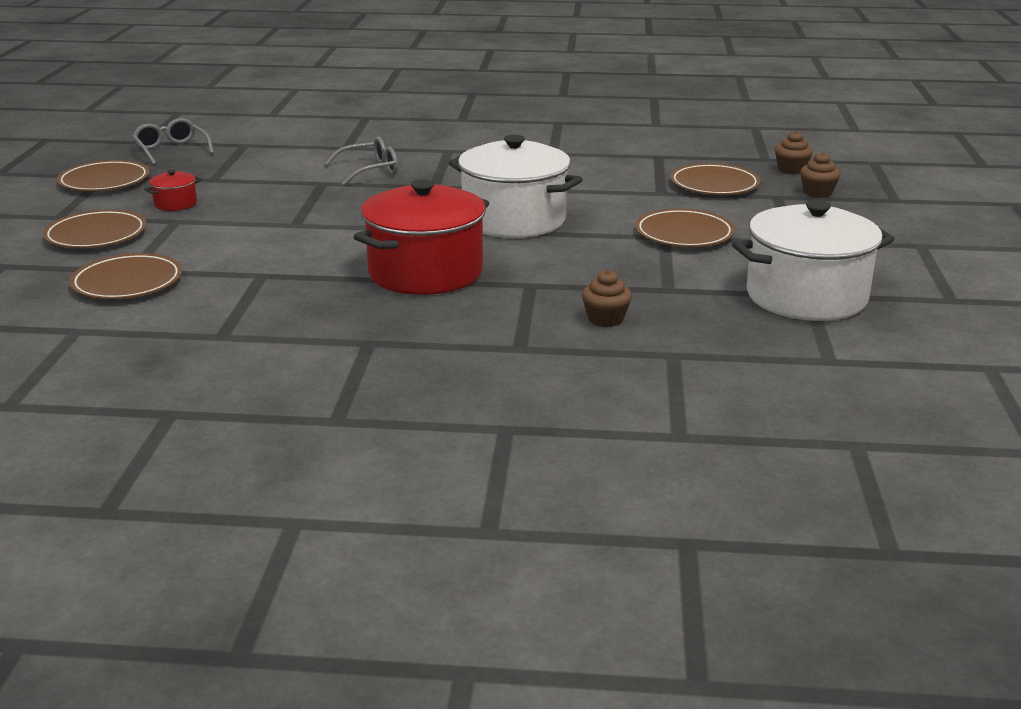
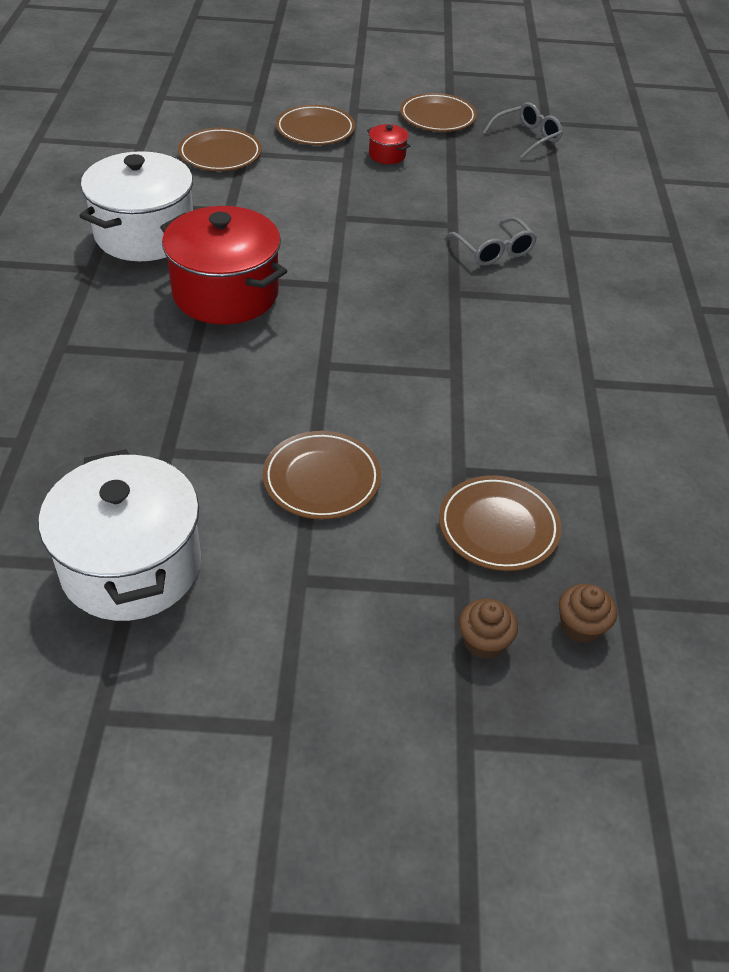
camera: 85 degrees right, 20 degrees up
(514, 220) = (359, 348): white pot -> white pot (145, 234)
(605, 319) = (106, 402): brown cupcake -> none

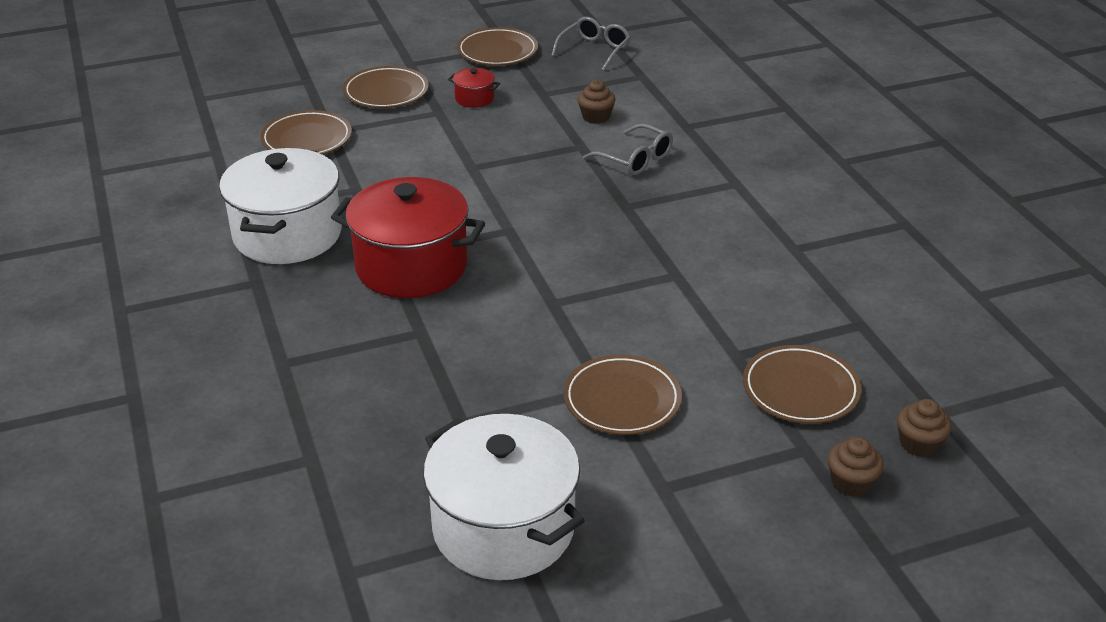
camera: 20 degrees left, 10 degrees down
(485, 200) = (596, 117): none -> brown cupcake

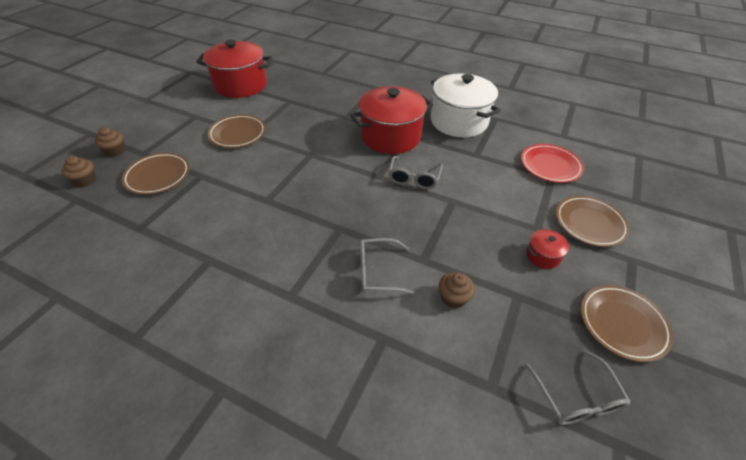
camera: 135 degrees right, 10 degrees up
(307, 139) = (550, 166): brown plate -> red plate
(472, 206) = (414, 178): none -> grey glasses
(503, 528) = (241, 85): white pot -> red pot

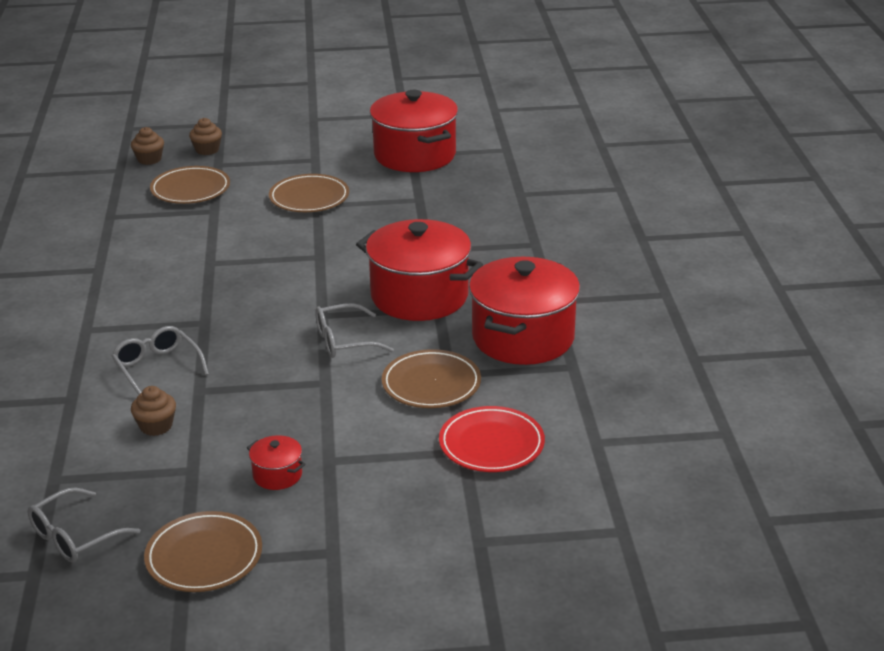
camera: 60 degrees right, 15 degrees down
(458, 121) = (523, 338): white pot -> red pot
(589, 223) = (381, 503): brown plate -> brown plate (431, 384)

